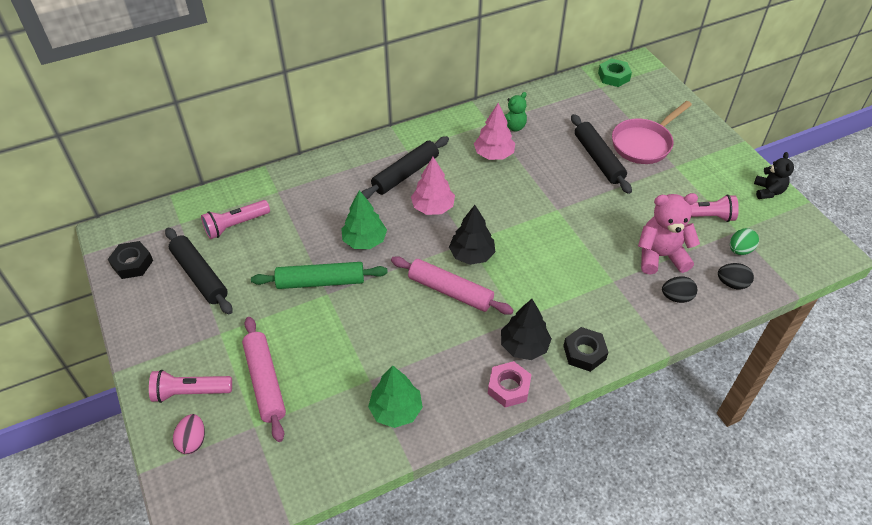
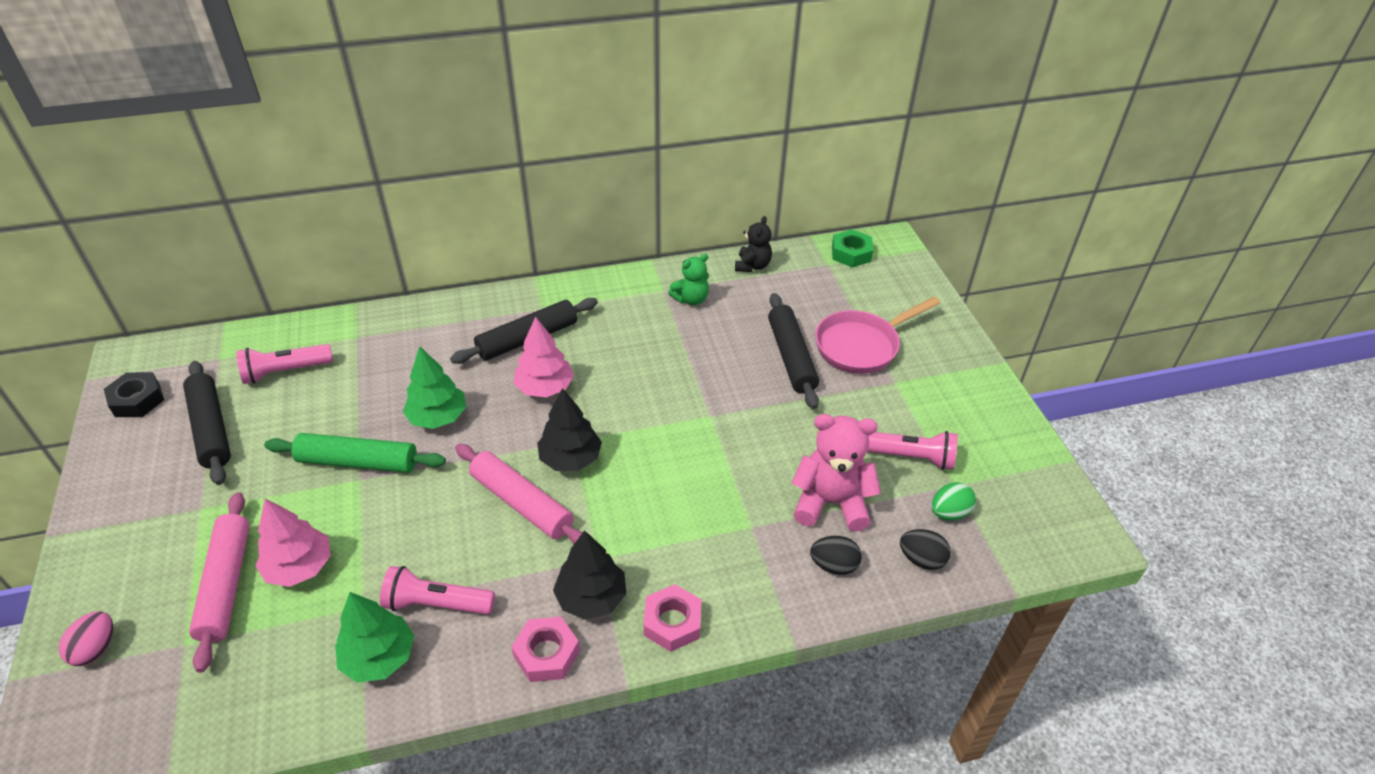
camera: 10 degrees right, 5 degrees down
(190, 392) = (126, 581): pink flashlight -> pink flashlight (436, 603)
(493, 154) = (652, 331): pink tree -> pink tree (299, 567)
(584, 352) = (672, 622): black nut -> pink nut
(768, 191) = (1017, 436): black teddy bear -> black teddy bear (752, 266)

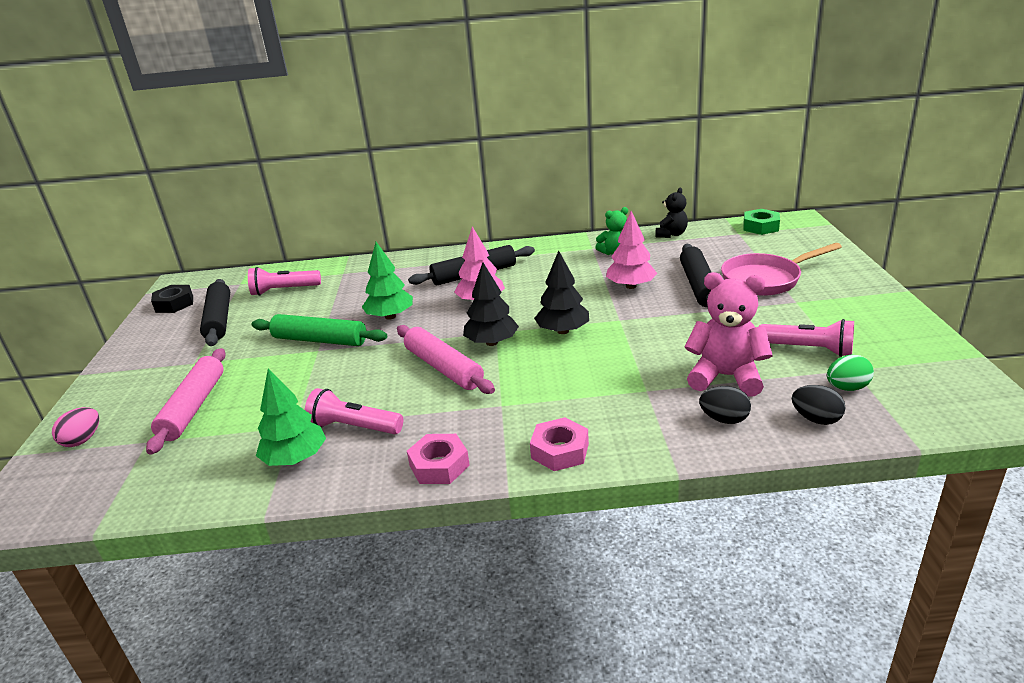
camera: 15 degrees right, 15 degrees down
(299, 567) = (253, 399): pink tree -> pink tree (630, 286)
(591, 597) = (489, 430): black tree -> black tree (563, 331)

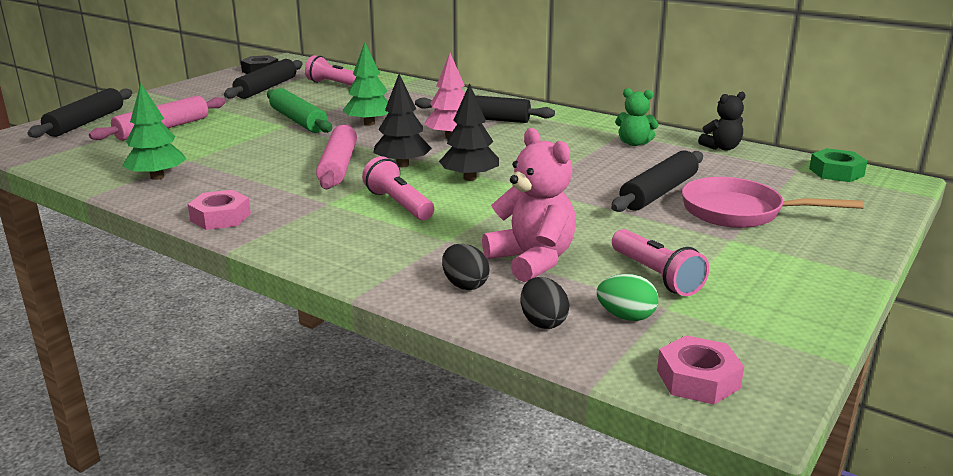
camera: 35 degrees right, 5 degrees down
(83, 440) = (85, 122): pink egg -> black rolling pin
(354, 427) = (219, 175): pink flashlight -> pink flashlight (399, 204)
(560, 451) = (306, 245): pink nut -> pink nut (698, 379)
(630, 286) = (594, 170): pink tree -> none

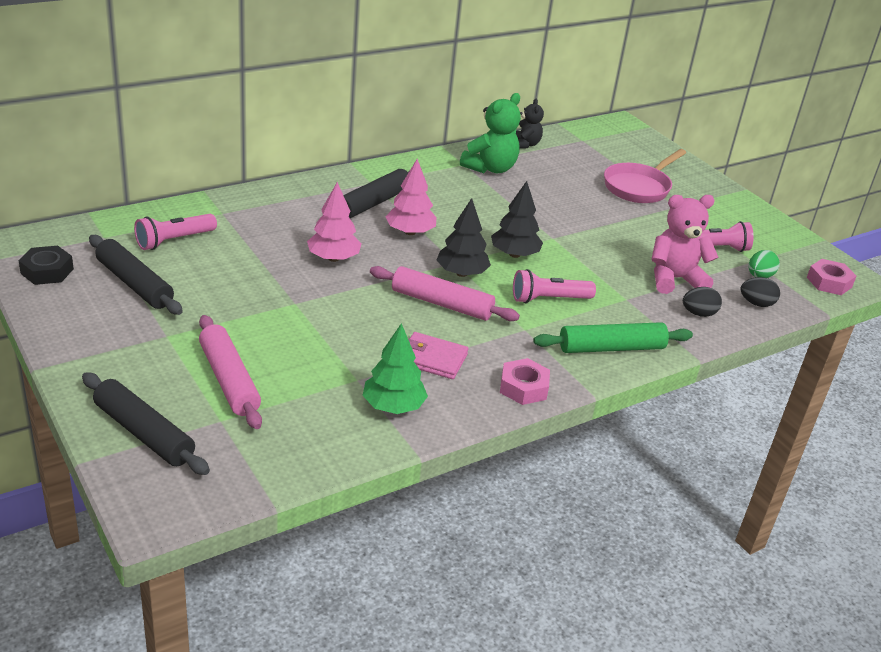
camera: 70 degrees left, 10 degrees up
(241, 178) = (432, 359): none -> pink wallet
(299, 121) = (285, 292): green rolling pin -> green rolling pin (611, 348)
(369, 123) = (333, 258): green tree -> pink tree
(634, 143) = (490, 168): green teddy bear -> green teddy bear, size x1.65
(658, 192) = (591, 198): black rolling pin -> none
(836, 172) = (596, 132): green nut -> none

